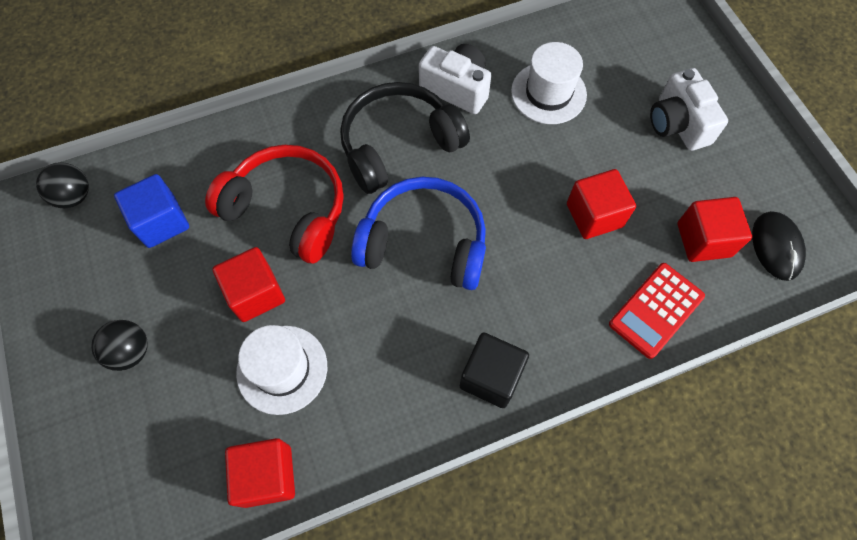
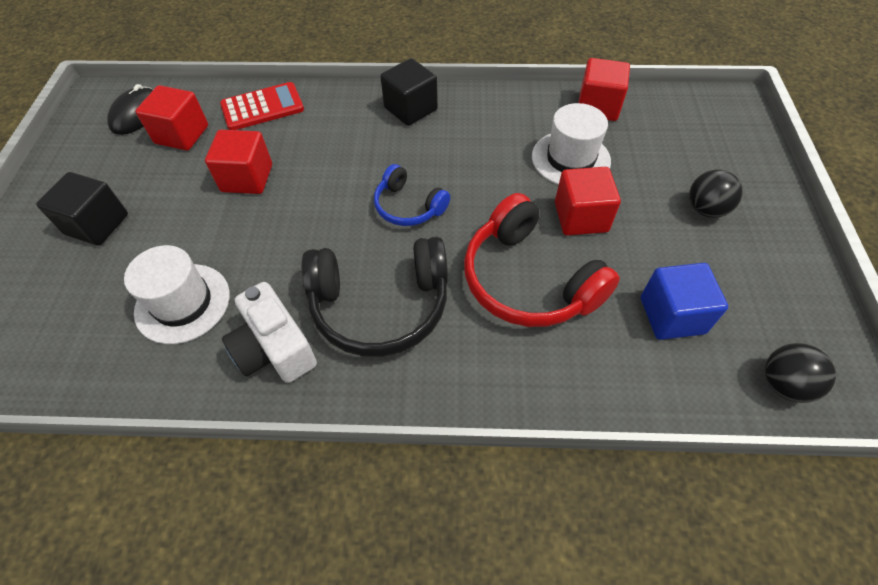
camera: 155 degrees left, 10 degrees down
(424, 243) = (408, 206): blue headphones -> blue headphones, size x0.56
(678, 124) = (97, 224): white camera -> black cube

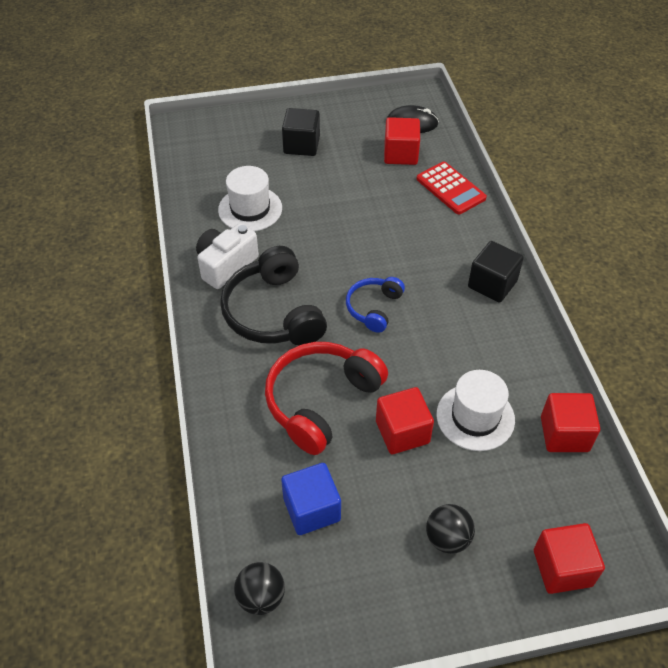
camera: 75 degrees right, 5 degrees down
(247, 178) = (369, 204): red cube -> red cube (562, 568)

